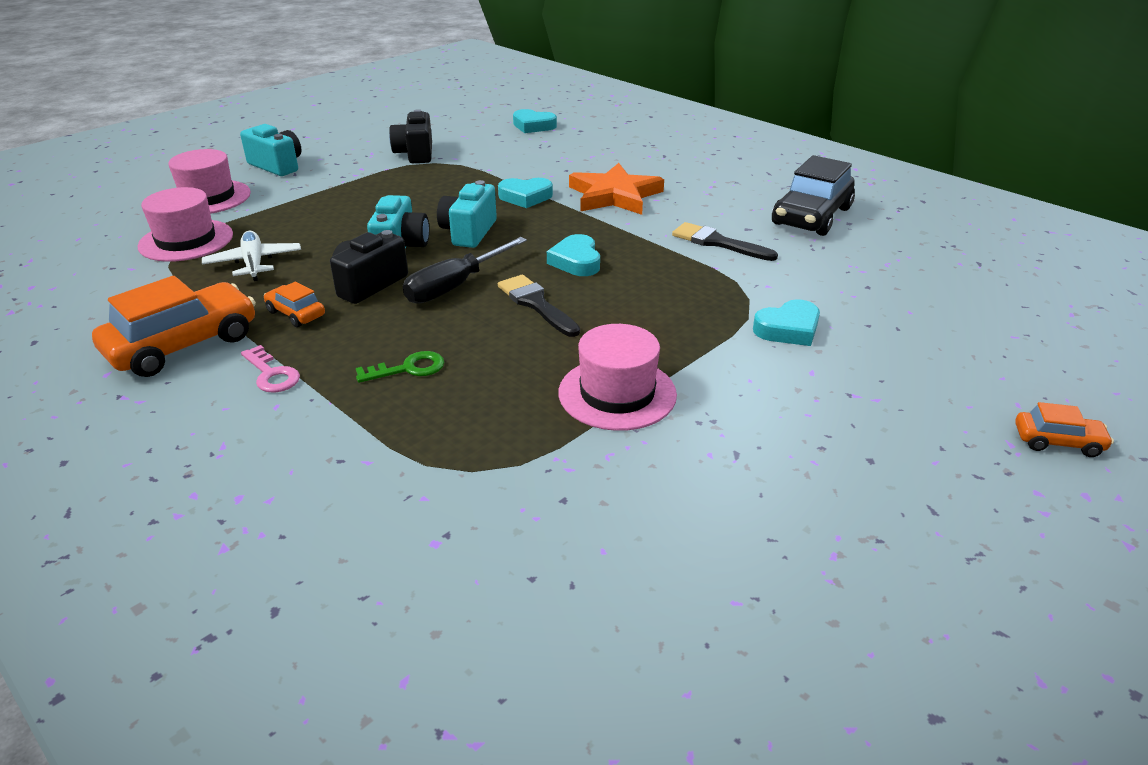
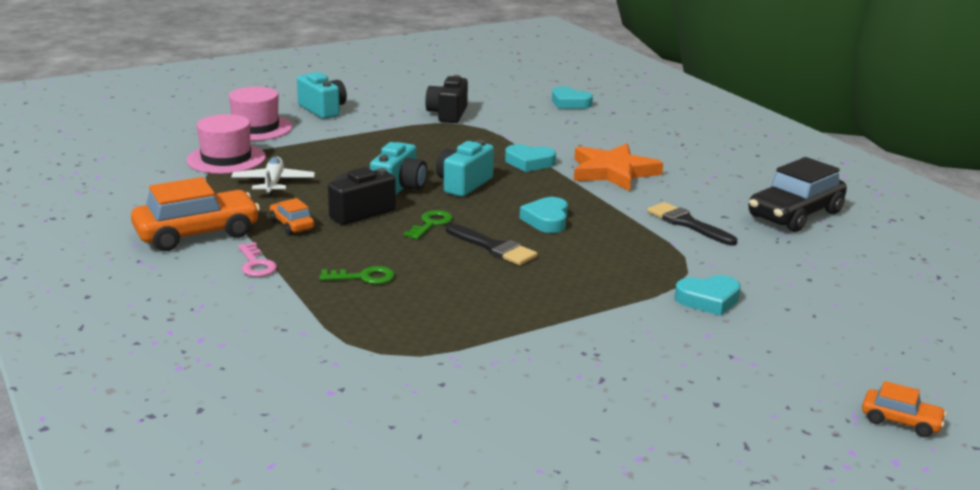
camera: 15 degrees right, 10 degrees down
(455, 286) = (431, 224): black screwdriver -> green key
(536, 304) = (493, 247): black brush -> black brush turned 150 degrees clockwise
(617, 393) = (526, 322): pink hat -> none

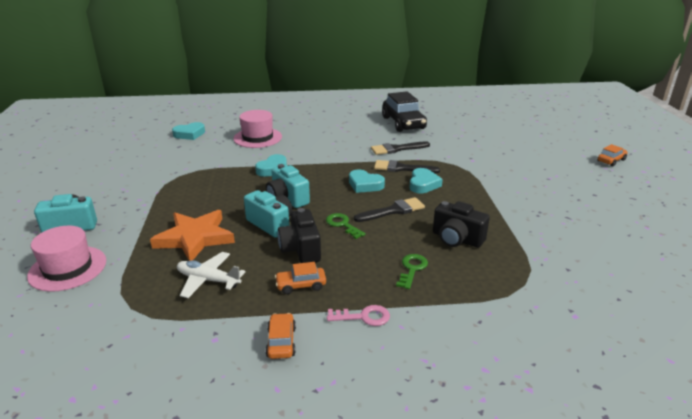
camera: 65 degrees left, 5 degrees up
(197, 233) = (281, 342): orange car -> orange car, size x0.49
(226, 159) = (124, 298): pink hat -> pink hat (257, 138)
(448, 114) = (154, 176): black camera -> black camera (457, 239)
(613, 172) = (312, 149): orange star -> orange star (195, 238)
(625, 236) = (402, 168): none -> black brush
(708, 300) = (488, 168): turquoise heart -> turquoise heart (423, 184)

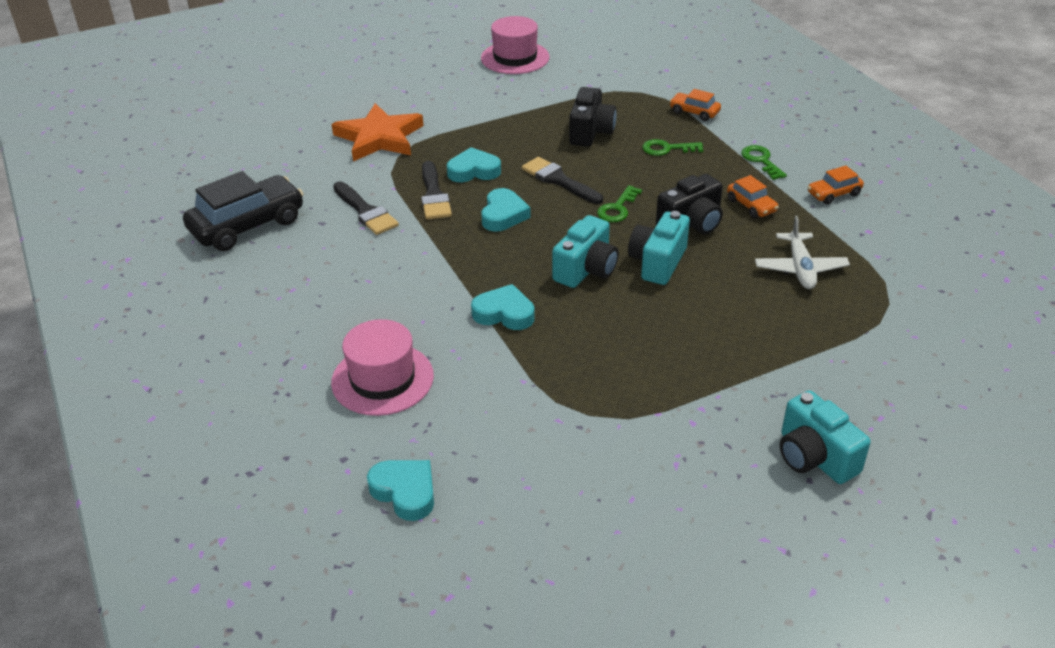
camera: 110 degrees left, 10 degrees up
(67, 268) = (888, 395): pink hat -> pink hat (515, 58)
(195, 238) = (738, 314): orange star -> orange star (379, 138)
(363, 317) = (761, 161): pink key -> green key
(611, 160) = (332, 56): orange car -> orange car (694, 112)

